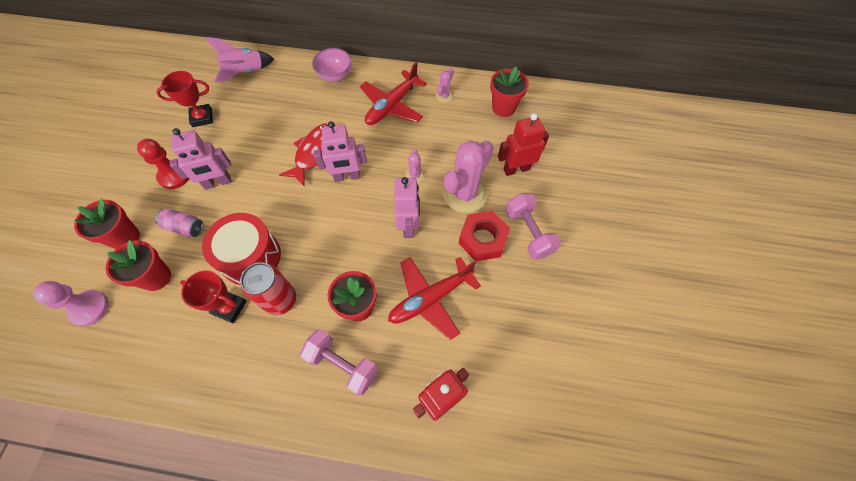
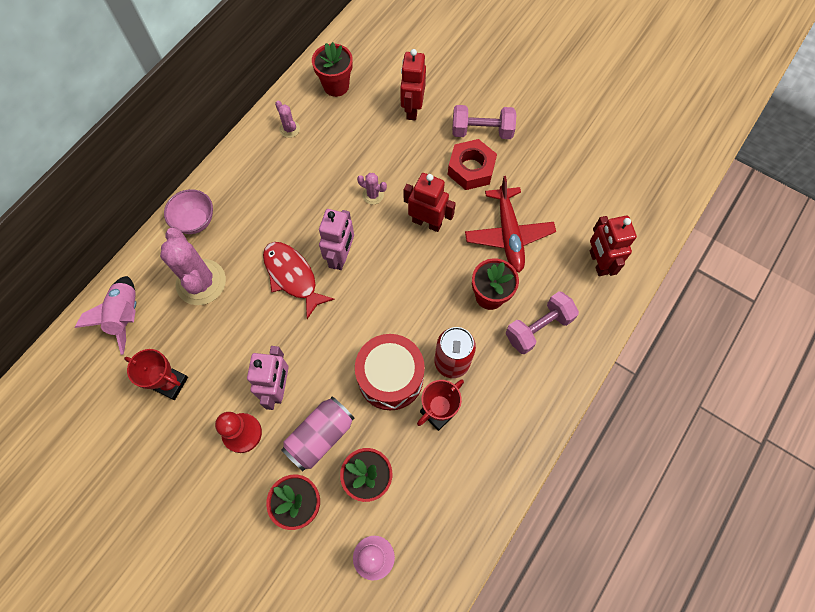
camera: 65 degrees left, 5 degrees up
(184, 227) = (320, 436): pink can -> pink can, size x1.52
(202, 118) = (170, 383): red trophy -> red trophy turned 75 degrees counterclockwise
(392, 106) = (274, 181): red plane -> none
(409, 225) = (427, 222): pink robot -> red robot
(464, 194) = (416, 162): pink cactus -> pink cactus (201, 282)

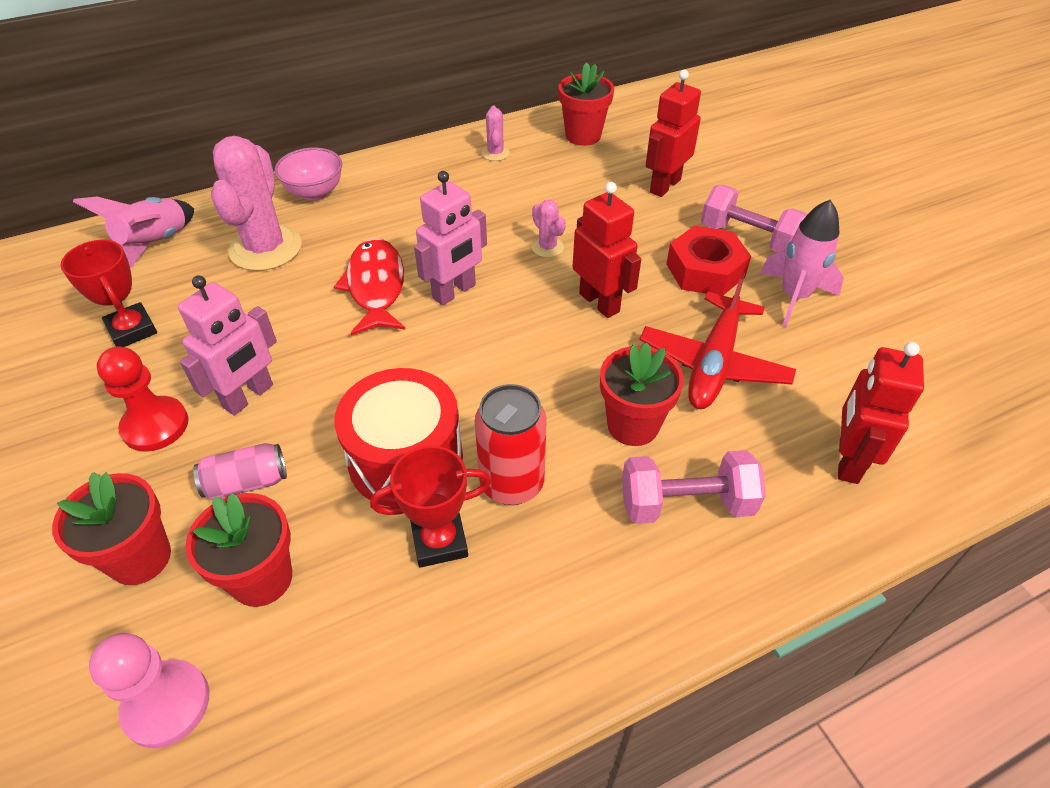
camera: 30 degrees right, 20 degrees down
(320, 436) = (247, 482): pink can -> pink can, size x0.66
(527, 166) = (794, 297): none -> pink rocket

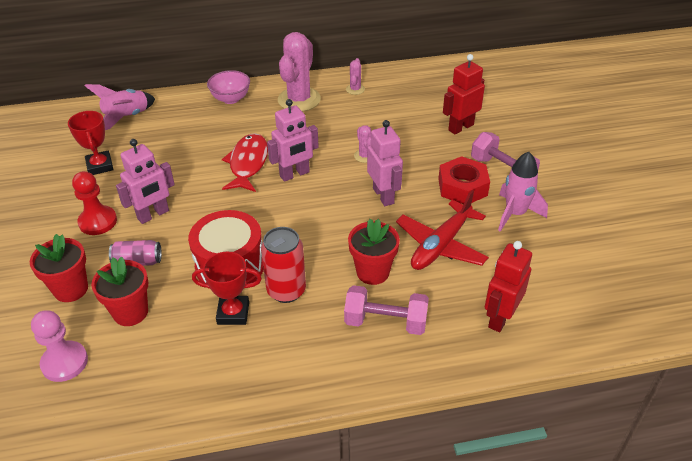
camera: 15 degrees right, 5 degrees down
(266, 248) = (190, 130): pink cactus -> pink cactus (299, 100)
(583, 136) = (419, 85): red flower pot -> none
(599, 302) = (383, 196): red robot -> pink robot

